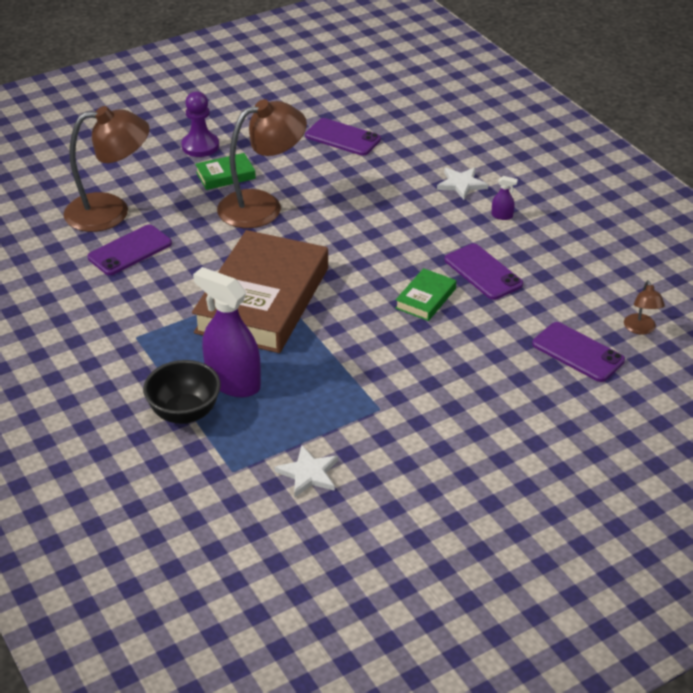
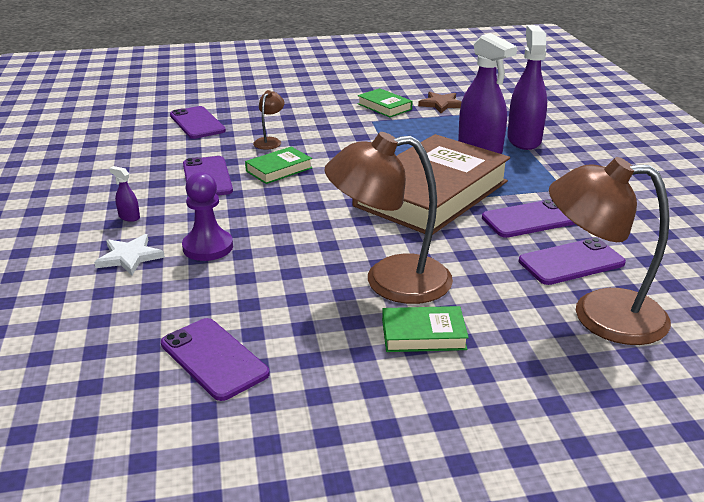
camera: 160 degrees left, 10 degrees down
(166, 288) = (530, 219): none -> purple phone
(184, 413) = (524, 140): black bowl -> purple spray bottle
(200, 146) = (448, 397): purple pawn -> purple pawn (208, 247)
(308, 473) = (441, 104): white star -> brown star
(381, 447) = (384, 107): none -> green book
(640, 329) = (133, 126): brown lamp -> brown lamp (270, 141)

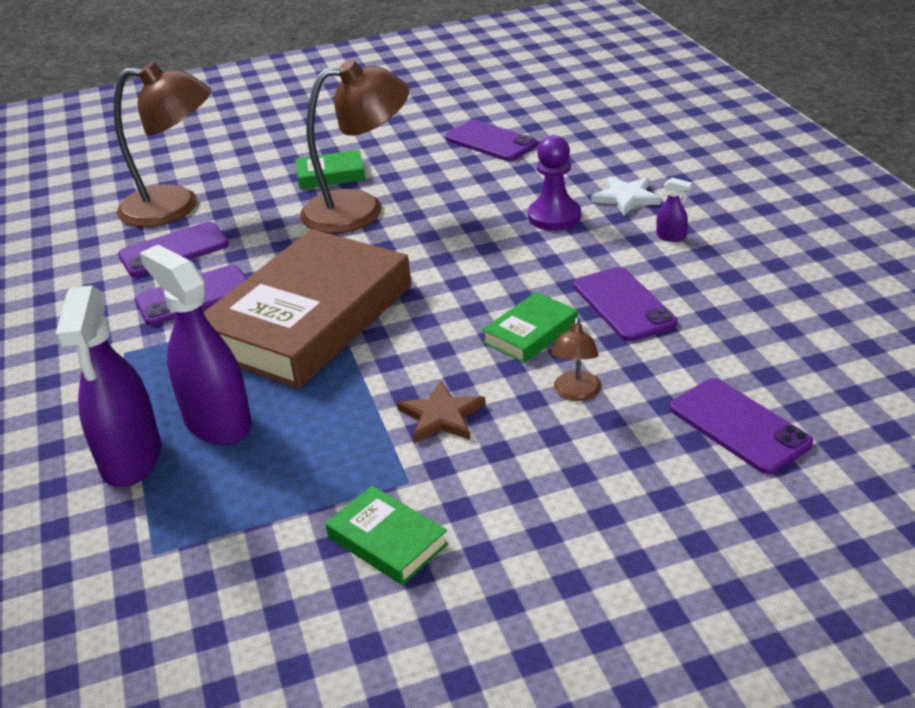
camera: 175 degrees right, 5 degrees up
(441, 104) = (261, 571): brown star -> brown star (441, 416)

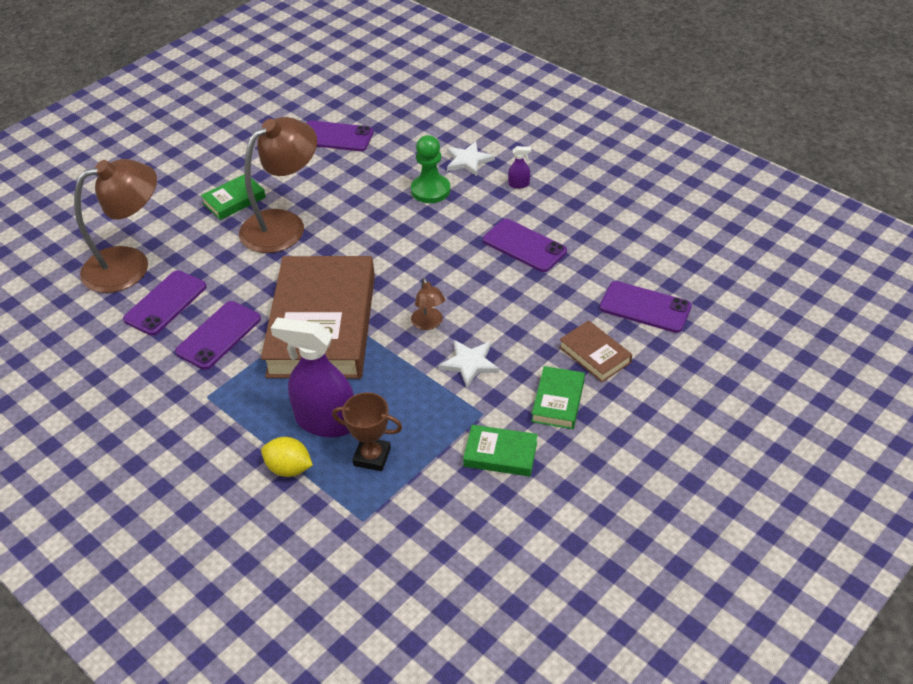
camera: 30 degrees left, 10 degrees up
(131, 459) = (289, 468): purple spray bottle -> yellow lemon
(231, 482) = (372, 457): none -> brown trophy
(441, 416) = (470, 363): brown star -> white star
(530, 333) = (481, 286): green book -> green book (558, 401)
(554, 217) = (430, 190): purple pawn -> green pawn
(576, 393) = (539, 319): brown lamp -> brown lamp (429, 324)
(618, 462) = (595, 355): none -> brown book

